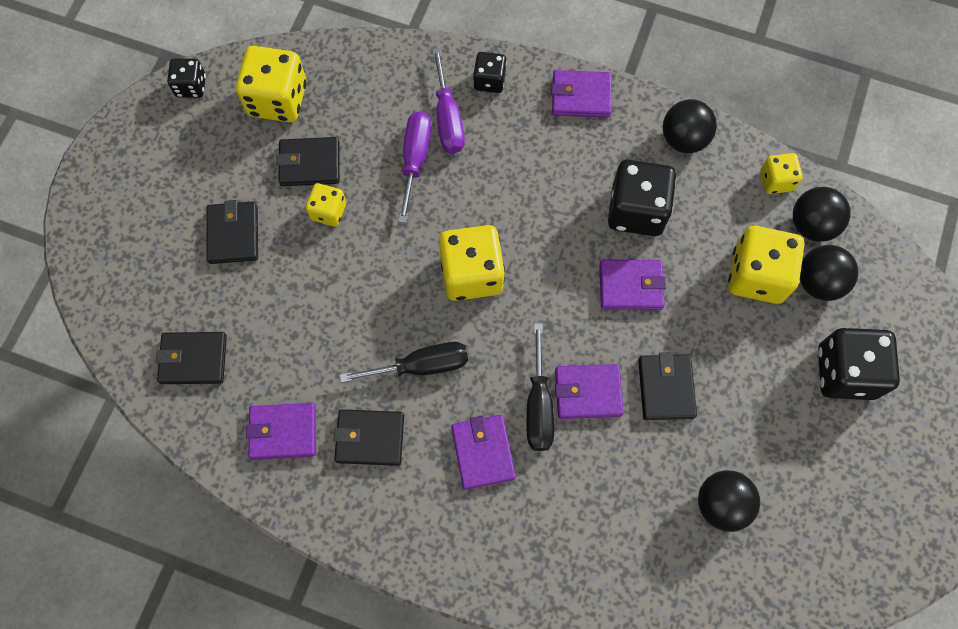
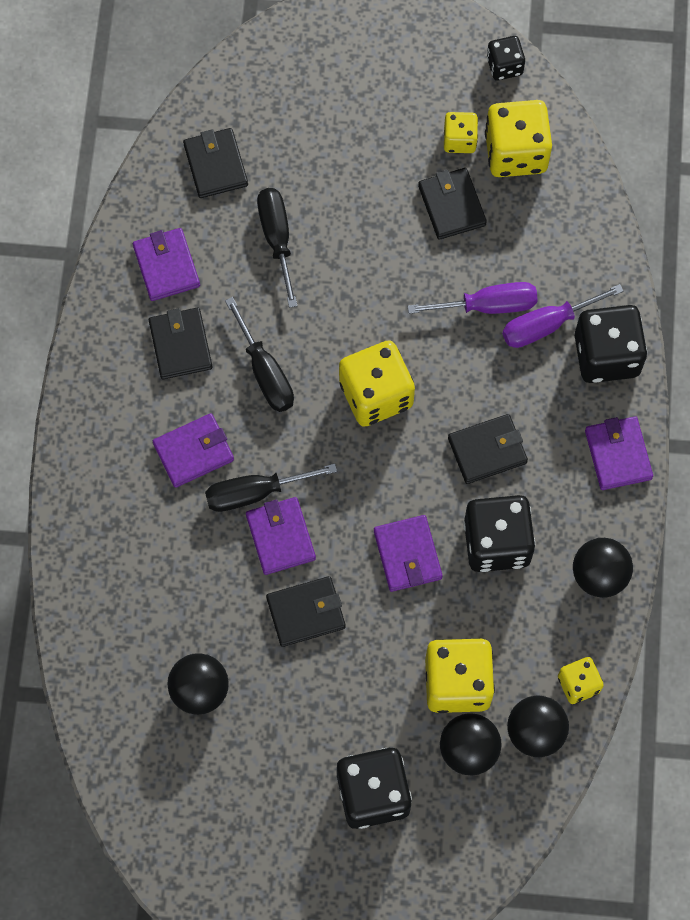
camera: 75 degrees right, 0 degrees up
(233, 234) = (353, 159): black wallet -> black wallet (487, 450)
(290, 321) = (277, 239): none -> black screwdriver
(328, 211) = (404, 239): yellow dice -> yellow dice (459, 140)
(489, 81) = (606, 355): black dice -> black dice, size x1.81

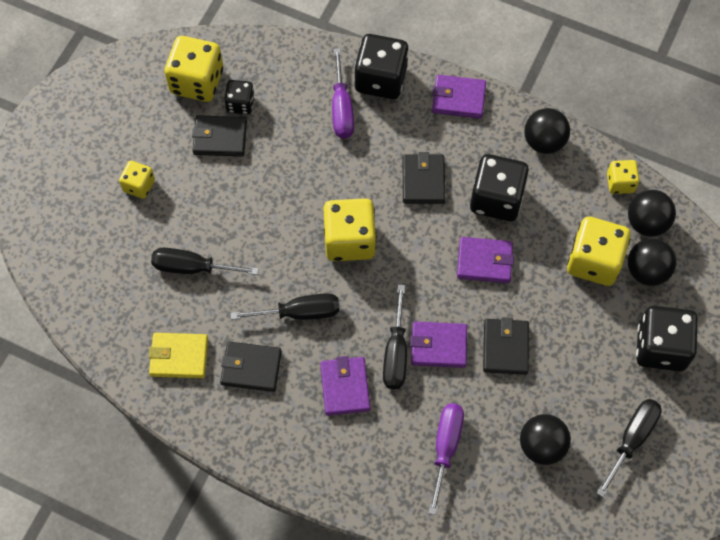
camera: 70 degrees left, 5 degrees down
(166, 266) = (179, 357): purple wallet -> yellow wallet
(215, 165) = (109, 292): black wallet -> none
(243, 791) = (632, 439): none -> black screwdriver
(459, 140) = (169, 114): yellow dice -> yellow dice (139, 185)
(488, 305) = (310, 141): purple screwdriver -> purple screwdriver (445, 448)
(504, 66) = (124, 65): black dice -> black dice (240, 104)

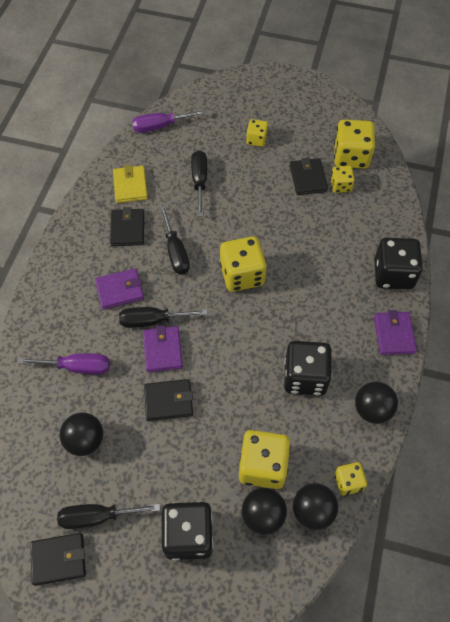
camera: 80 degrees right, 5 degrees down
(240, 104) = (340, 185): black dice -> yellow dice
(341, 108) = (357, 251): purple screwdriver -> purple screwdriver (160, 126)
(423, 181) = (308, 318): black wallet -> black wallet (59, 559)
(484, 261) = (244, 375): purple wallet -> none
(632, 439) = (97, 517): black screwdriver -> black screwdriver turned 150 degrees clockwise

